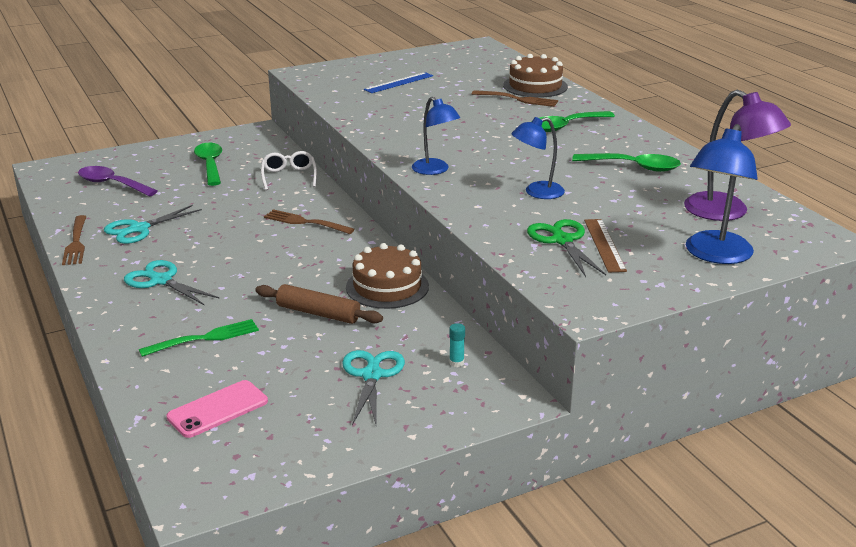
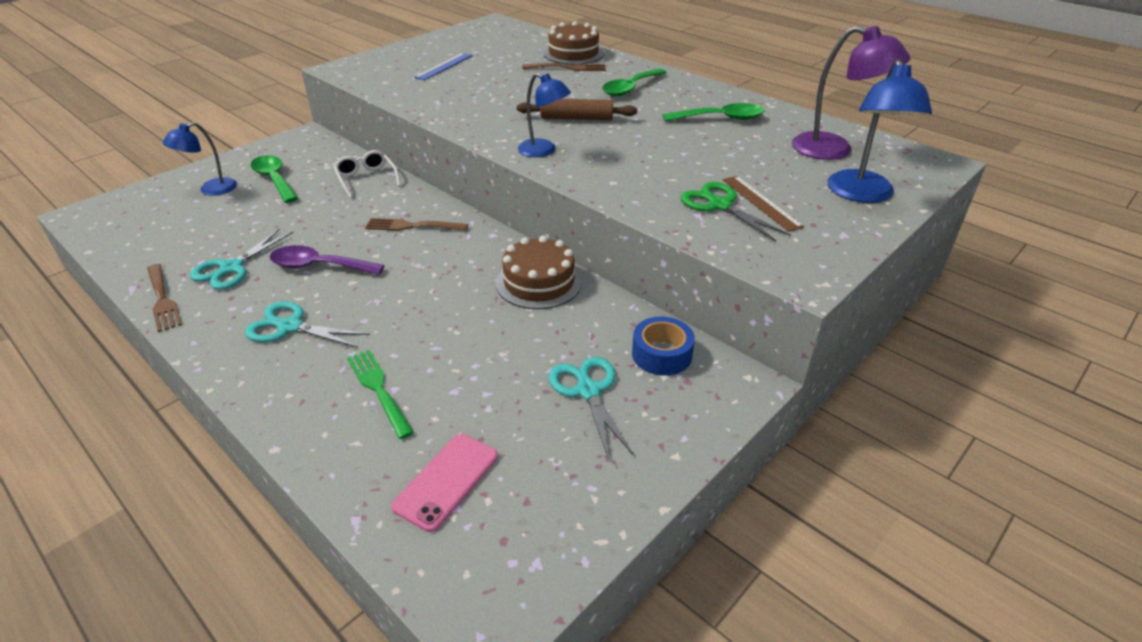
camera: 20 degrees left, 10 degrees up
(112, 184) = (173, 220): purple spoon -> purple spoon (319, 266)
(204, 338) = (379, 390): green fork -> green fork turned 75 degrees counterclockwise
(318, 313) = (487, 329): brown rolling pin -> brown rolling pin (576, 118)
(456, 363) = (661, 354): turquoise glue stick -> blue tape
(537, 192) = (657, 158): blue lamp -> blue lamp (211, 190)

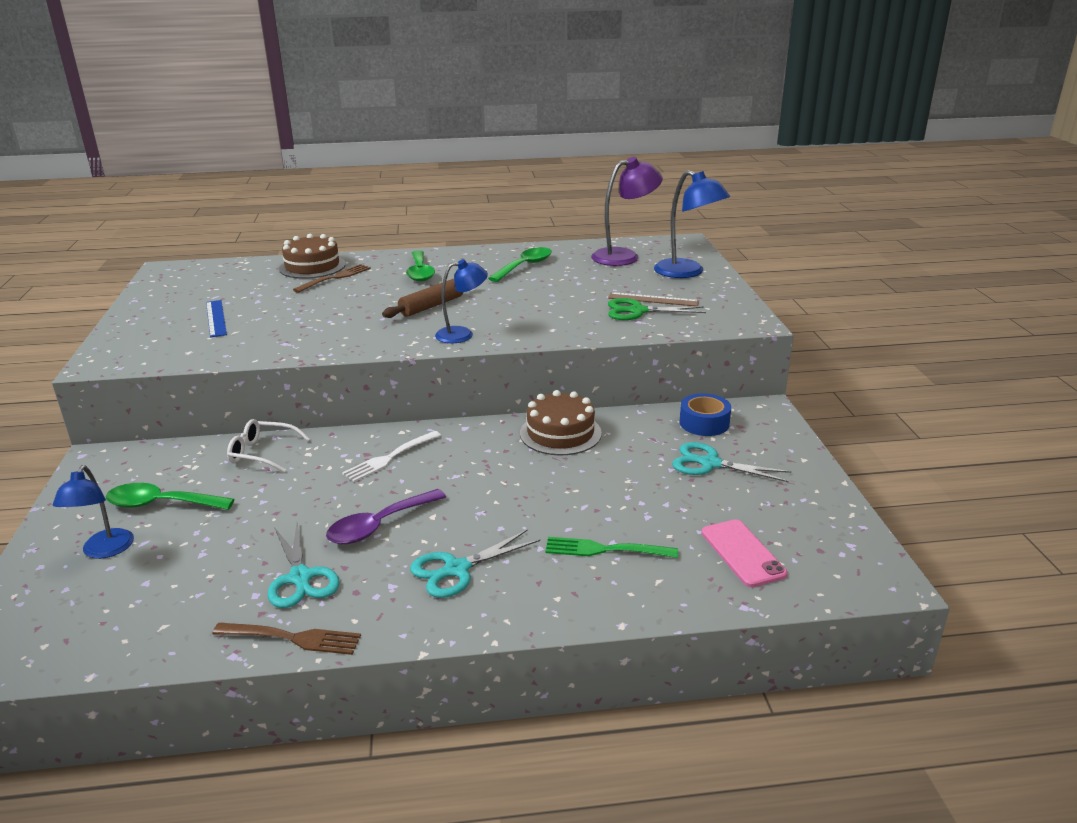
camera: 50 degrees left, 10 degrees down
(413, 226) = (390, 457): brown fork -> white fork

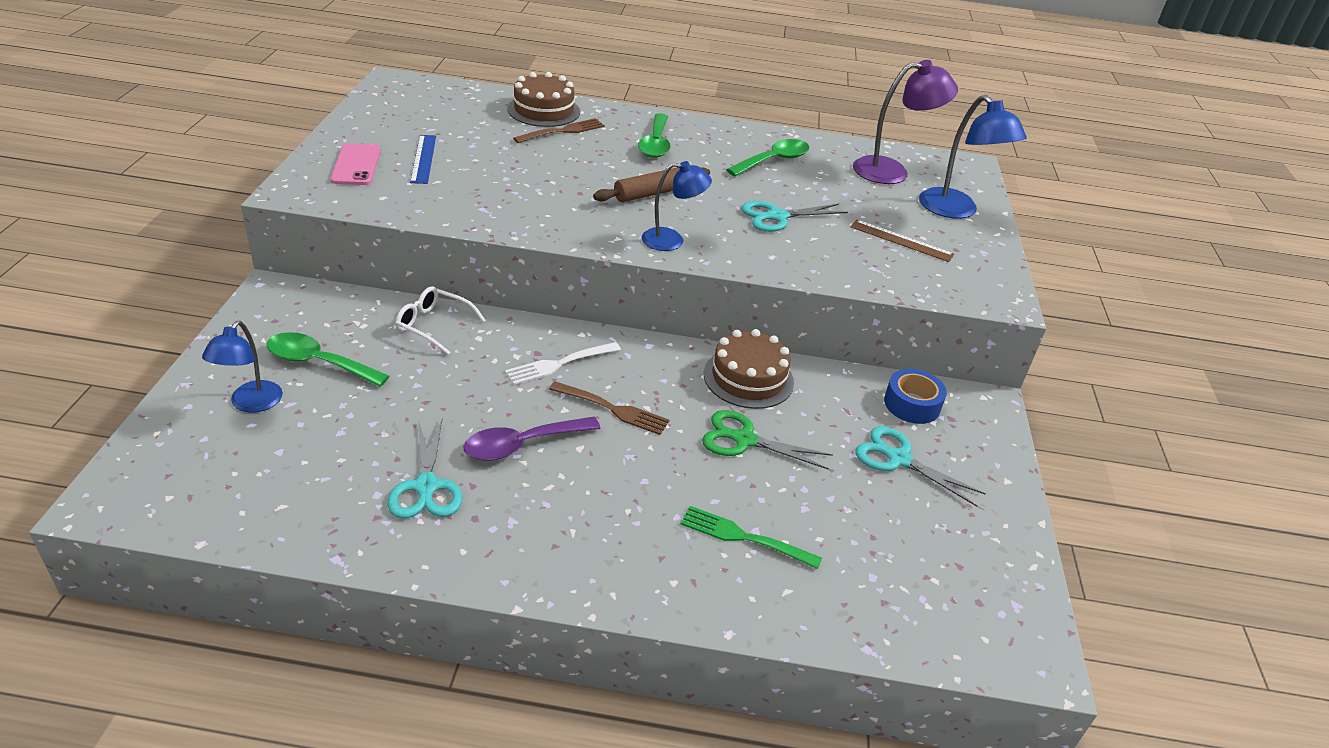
camera: 10 degrees right, 10 degrees up
(291, 638) = (396, 554): brown fork -> brown fork (612, 409)
(457, 569) = (583, 519): turquoise scissors -> turquoise scissors (777, 216)
(638, 311) = (877, 253): green scissors -> green scissors (744, 440)
(742, 553) = (891, 582): pink phone -> pink phone (356, 165)

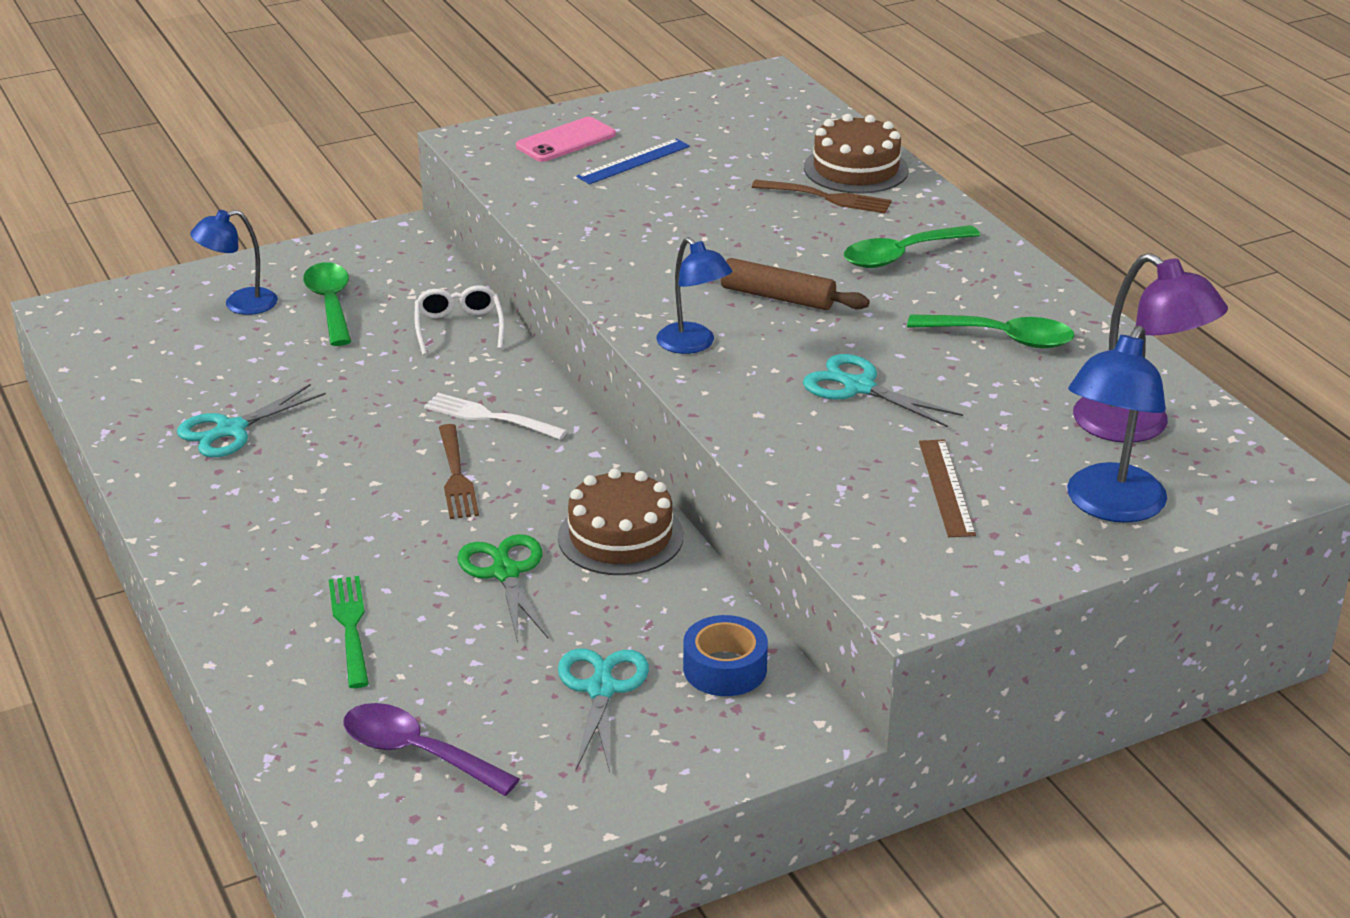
camera: 60 degrees right, 5 degrees down
(522, 444) = (342, 451): purple spoon -> purple spoon (417, 752)

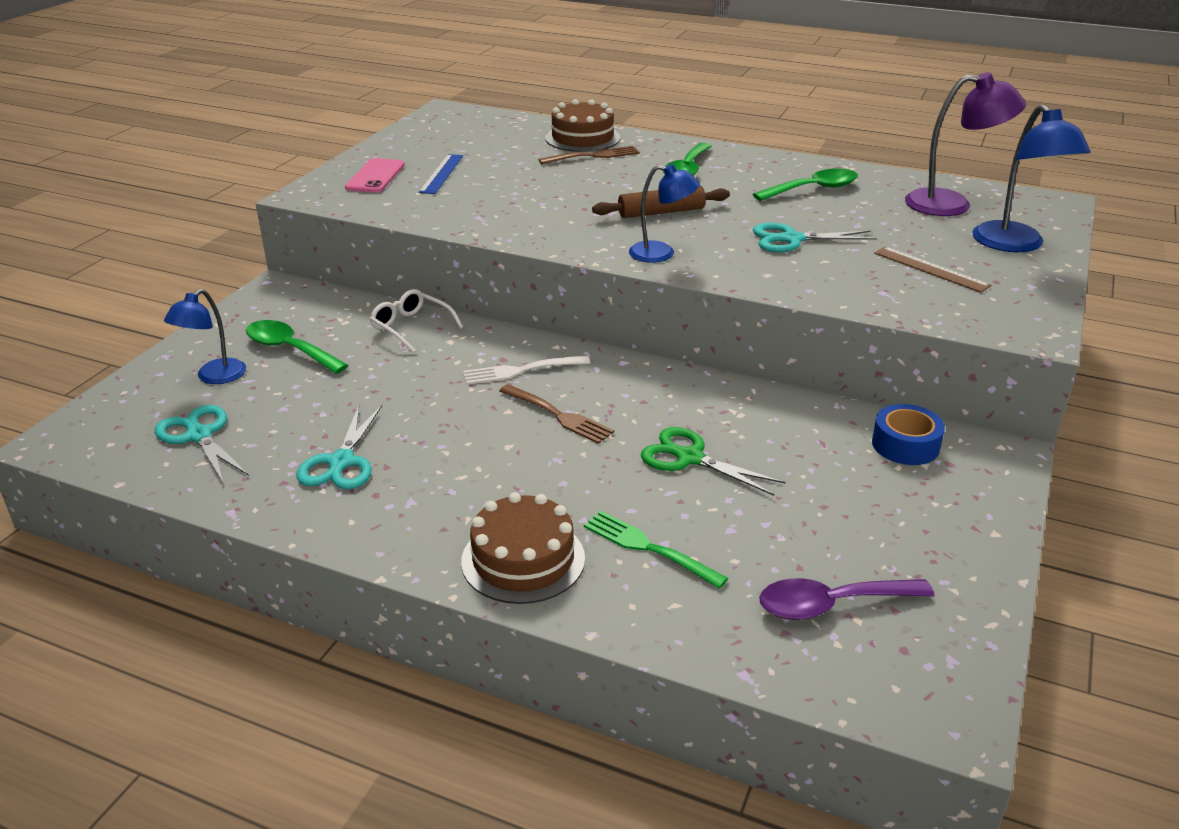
camera: 40 degrees left, 0 degrees up
(601, 689) = (865, 496): turquoise scissors -> turquoise scissors (199, 436)
(620, 536) = (720, 401): brown cake -> brown cake (523, 559)

